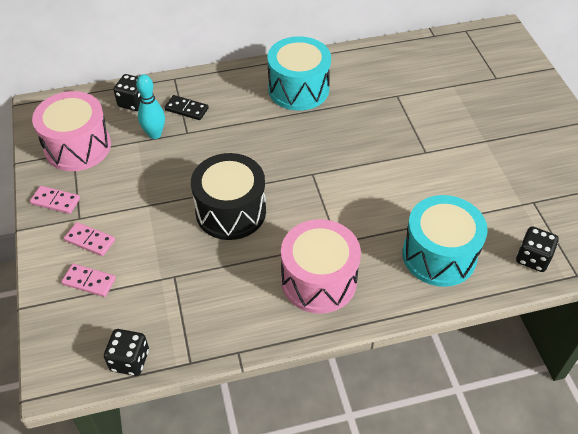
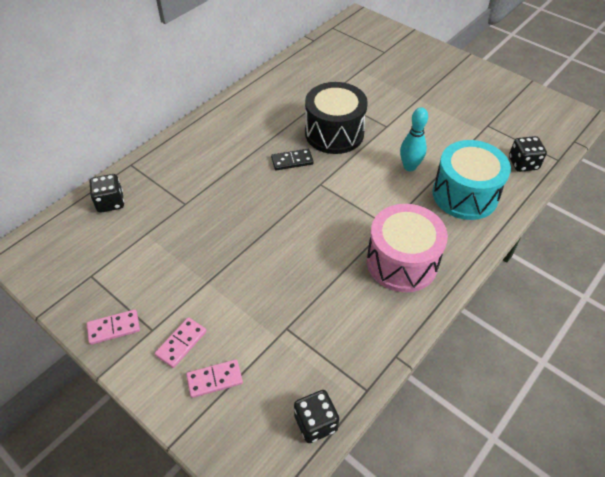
camera: 35 degrees left, 0 degrees up
(78, 146) = (90, 268): pink drum -> none
(90, 240) = (181, 343): pink domino -> pink domino turned 45 degrees counterclockwise
(154, 134) = (156, 220): turquoise bowling pin -> turquoise bowling pin (409, 167)
(186, 109) = (166, 185): black domino -> black domino (292, 161)
(231, 211) = (283, 248): black drum -> black drum (334, 133)
(298, 89) = (248, 124): turquoise drum -> none

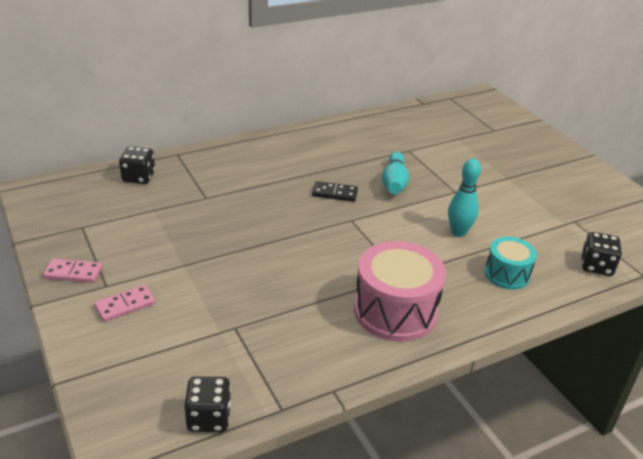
camera: 20 degrees right, 15 degrees down
(214, 379) = (135, 345): pink domino -> none
(334, 133) = (394, 182): black drum -> turquoise bowling pin
(465, 195) = (507, 274): turquoise drum -> turquoise drum, size x0.58

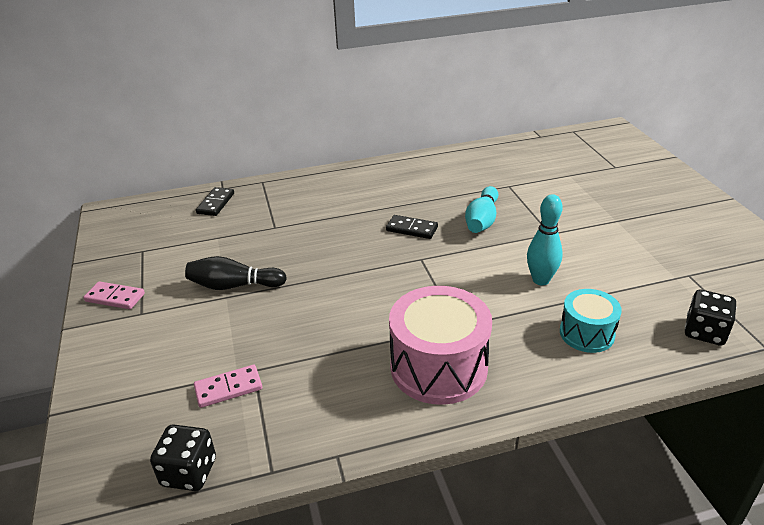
camera: 15 degrees right, 0 degrees up
(125, 305) = (151, 336): pink domino -> pink domino (228, 388)
(139, 177) = (216, 203): black dice -> black domino
(187, 254) = (234, 286): none -> black bowling pin

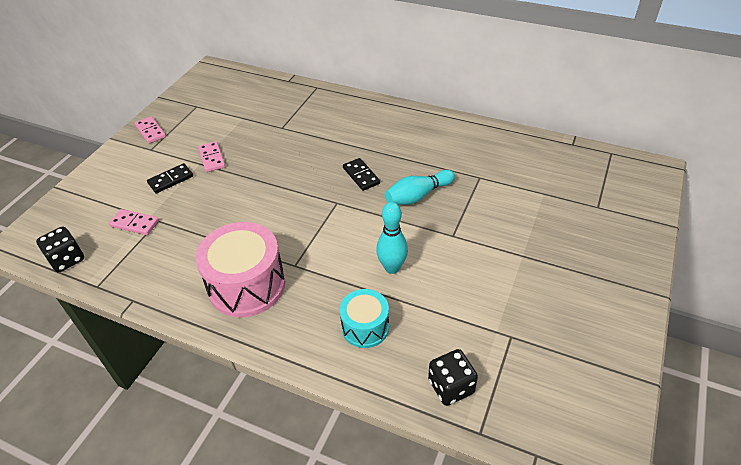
camera: 40 degrees right, 10 degrees up
(216, 203) = (271, 91): black domino -> black domino (171, 180)
(234, 286) = (212, 158): black bowling pin -> pink domino

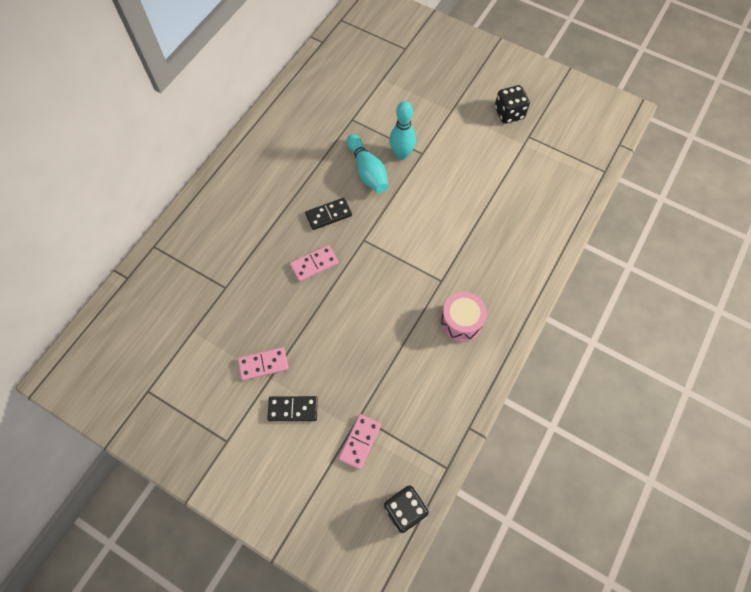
camera: 85 degrees left, 20 degrees up
(150, 131) = (187, 446): pink domino -> pink domino (314, 264)
(171, 180) = (293, 409): black domino -> black domino turned 60 degrees counterclockwise
(247, 285) = (461, 322): pink drum -> pink drum, size x0.58
(365, 327) = (514, 230): turquoise drum -> none
(392, 268) = (453, 203): turquoise bowling pin -> turquoise bowling pin (401, 154)
(451, 387) = (569, 181): black dice -> black dice (509, 113)

